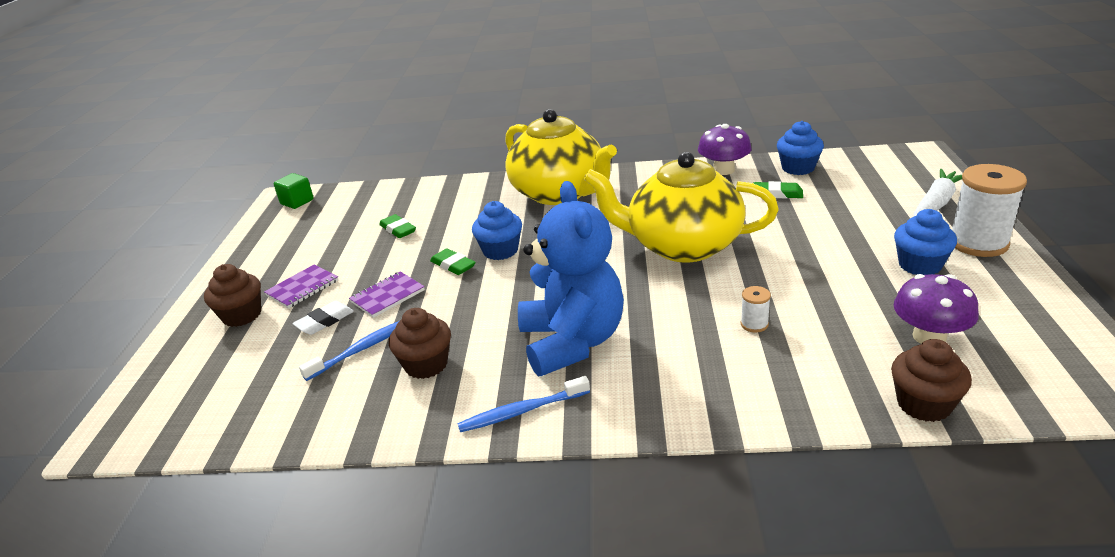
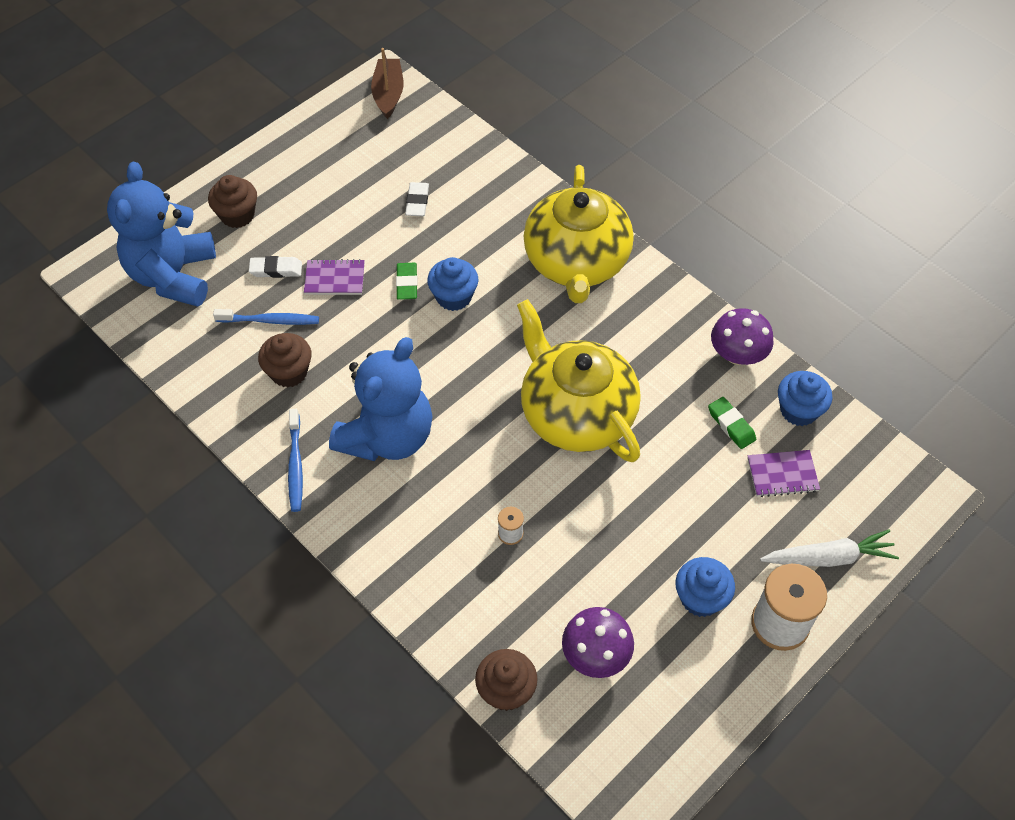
camera: 40 degrees right, 25 degrees up
(219, 382) = (173, 275): none -> blue teddy bear
(297, 202) = (388, 94): green cube -> brown boat
(302, 288) = (295, 218): purple notebook -> purple notebook (782, 475)
(398, 229) = (417, 202): green eraser -> white eraser
(522, 411) = (295, 465): blue toothbrush -> blue toothbrush turned 120 degrees counterclockwise

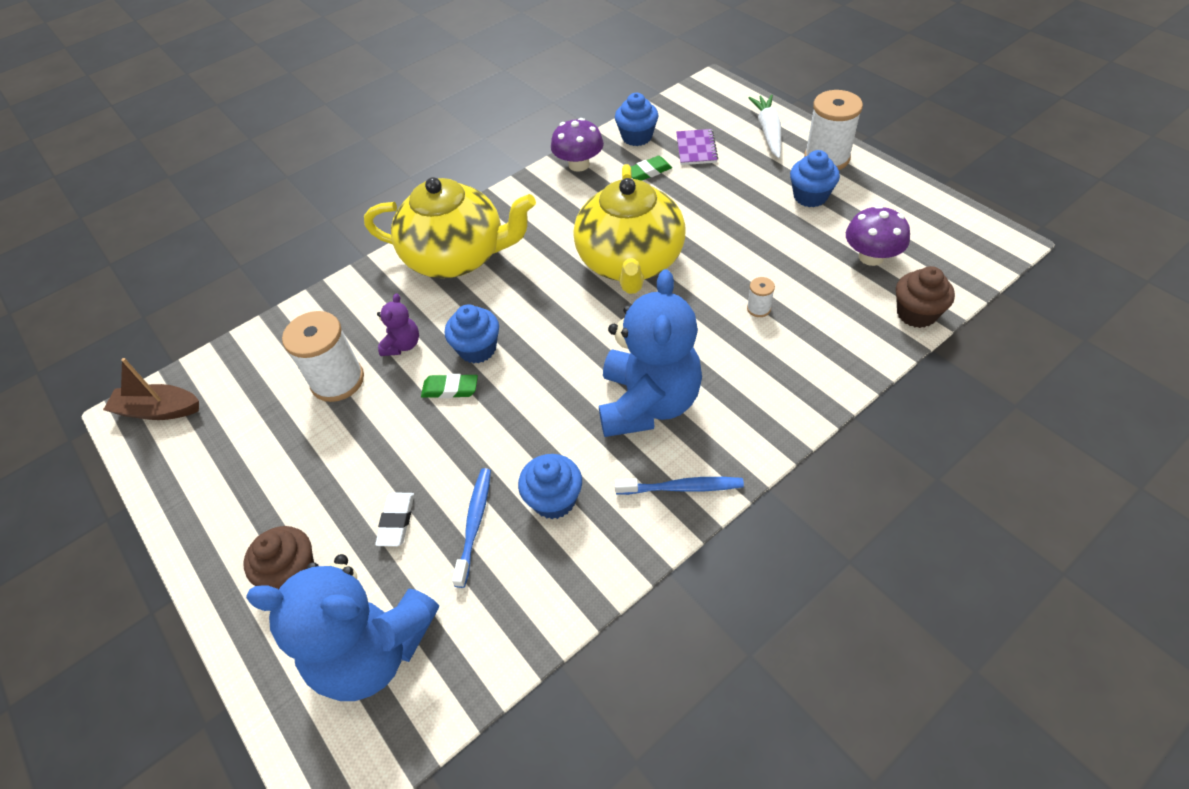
camera: 80 degrees left, 5 degrees down
(289, 372) = (554, 500): brown cupcake -> blue cupcake
(335, 279) = (426, 457): purple notebook -> none
(387, 436) = (648, 403): blue teddy bear -> blue teddy bear turned 60 degrees clockwise
(417, 202) = (337, 381): white eraser -> white spool
(458, 240) = (402, 345): none -> purple teddy bear
(576, 413) = (630, 262): yellow teapot -> yellow teapot turned 60 degrees counterclockwise

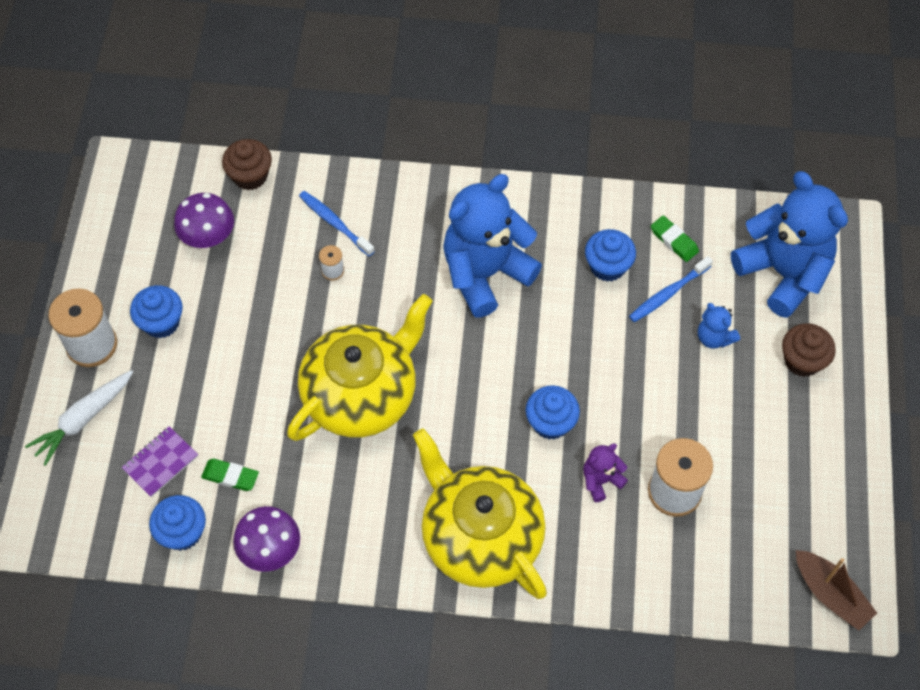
camera: 140 degrees left, 10 degrees up
(397, 521) = (714, 337): white eraser -> blue teddy bear
(450, 389) = (600, 405): green eraser -> green eraser (674, 241)
(682, 487) = (528, 208): blue toothbrush -> blue toothbrush (334, 223)

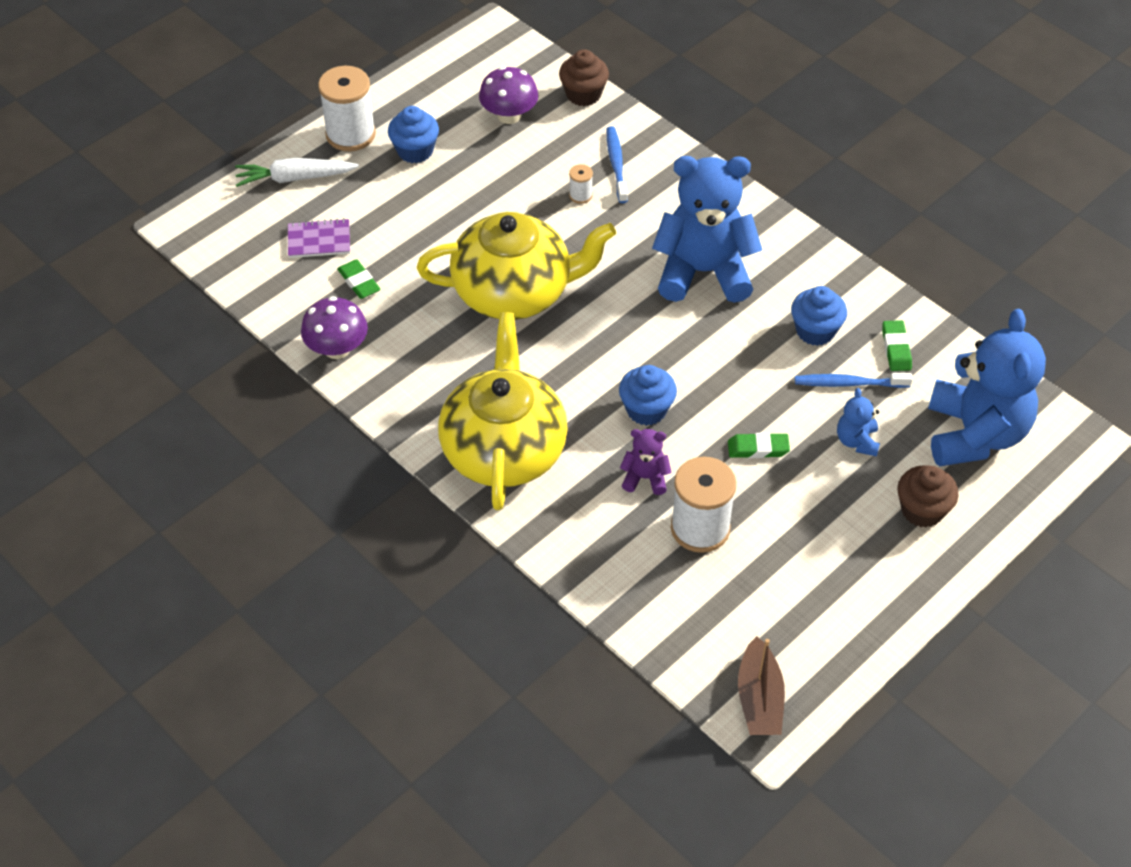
camera: 40 degrees right, 10 degrees down
(182, 532) = (287, 295): blue cupcake -> none
(655, 395) = (758, 448): none -> green eraser

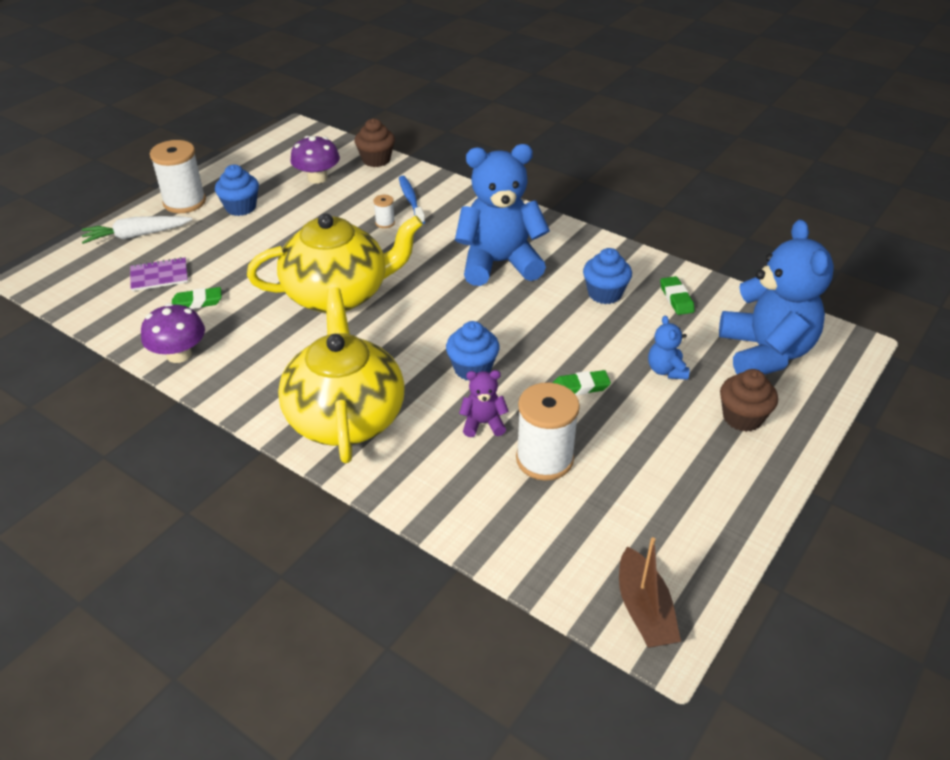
camera: 10 degrees left, 10 degrees down
(359, 282) = (197, 302): green eraser -> green eraser turned 60 degrees counterclockwise
(849, 383) = (645, 328): blue toothbrush -> none

